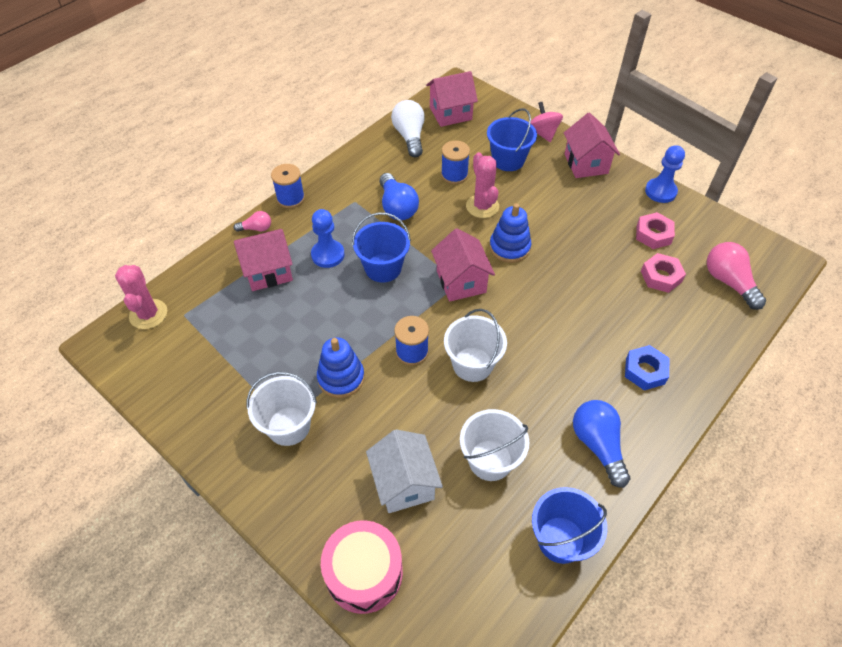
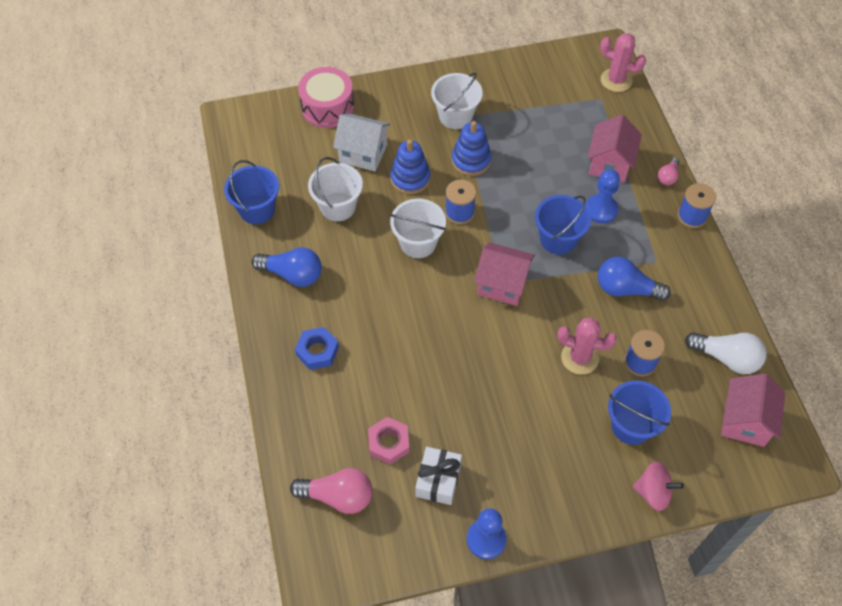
camera: 125 degrees right, 5 degrees up
(509, 247) = (513, 345): blue stacking toy -> blue stacking toy (410, 178)
(586, 164) = (576, 498): pink house -> none
(653, 234) = (438, 480): pink nut -> white gift

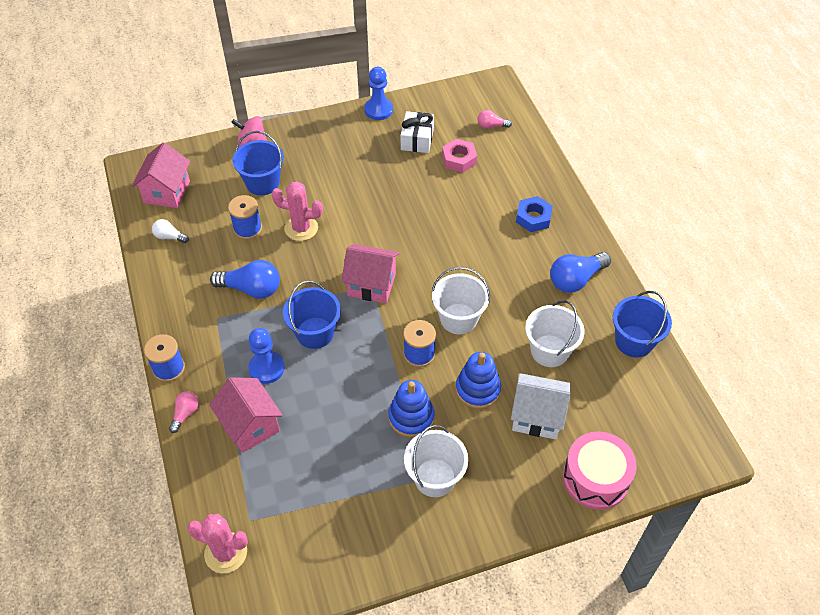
camera: 175 degrees right, 5 degrees down
(292, 274) = (576, 279): blue light bulb -> blue light bulb turned 45 degrees counterclockwise
(338, 496) = (491, 126): pink light bulb -> pink light bulb, size x0.55
(609, 164) = (250, 425): pink house -> pink house turned 45 degrees counterclockwise
(726, 358) = (169, 237): white light bulb -> white light bulb, size x0.55

